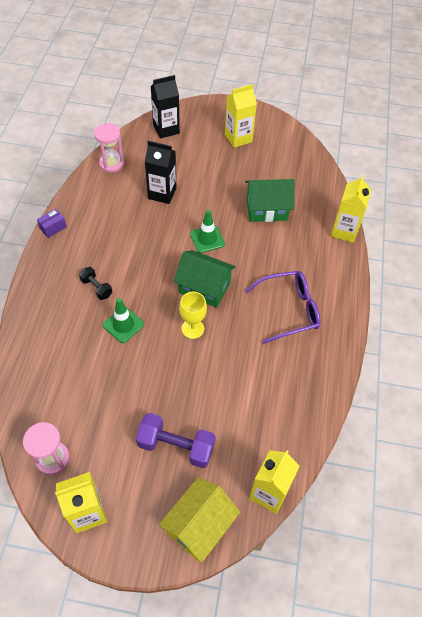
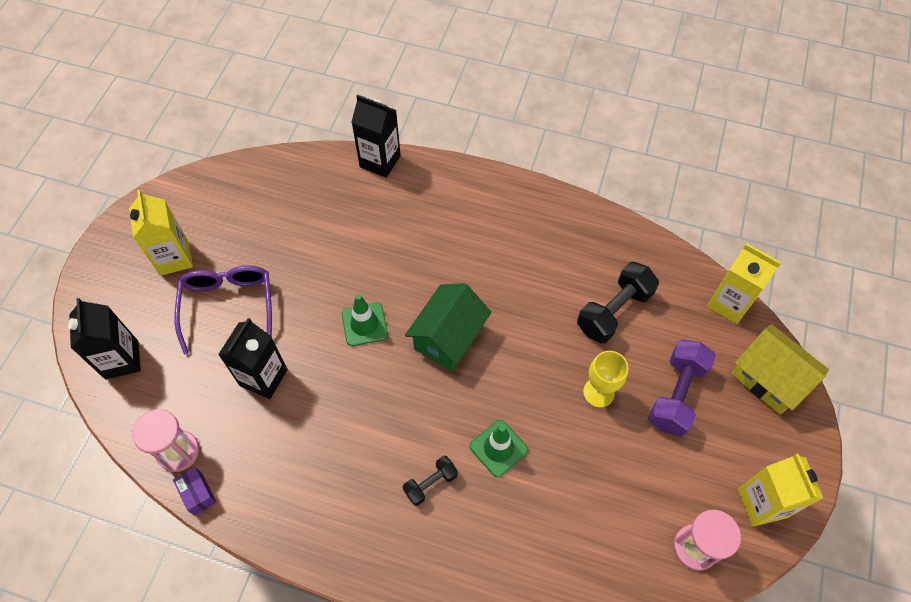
camera: 80 degrees left, 5 degrees up
(53, 228) = (301, 551): purple box -> purple box (198, 494)
(192, 328) = (512, 359): yellow goblet -> yellow goblet (598, 392)
(244, 397) = (614, 311): none -> black dumbbell
(266, 209) = (325, 242): green house -> none
(289, 310) = (494, 243): purple glasses -> purple glasses (228, 306)
(344, 231) = (380, 161): yellow carton -> black carton

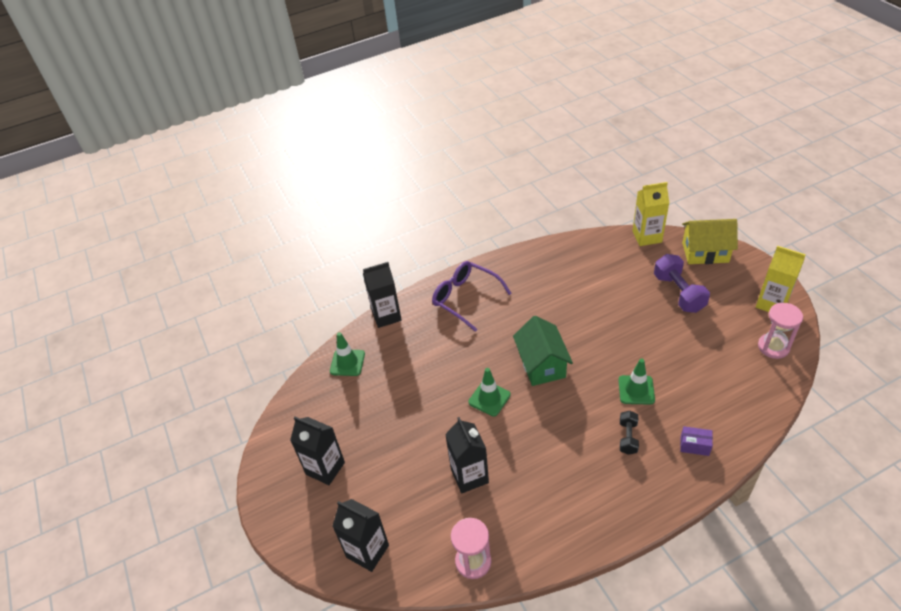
camera: 40 degrees left, 15 degrees down
(174, 258) = (325, 468): yellow carton -> black carton
(198, 494) = (516, 570): purple box -> purple box (694, 446)
(228, 306) = (396, 461): purple glasses -> purple glasses (465, 298)
(297, 178) = (347, 363): none -> green traffic cone
(598, 392) = (645, 323): yellow goblet -> none
(614, 311) = (603, 283): black dumbbell -> none

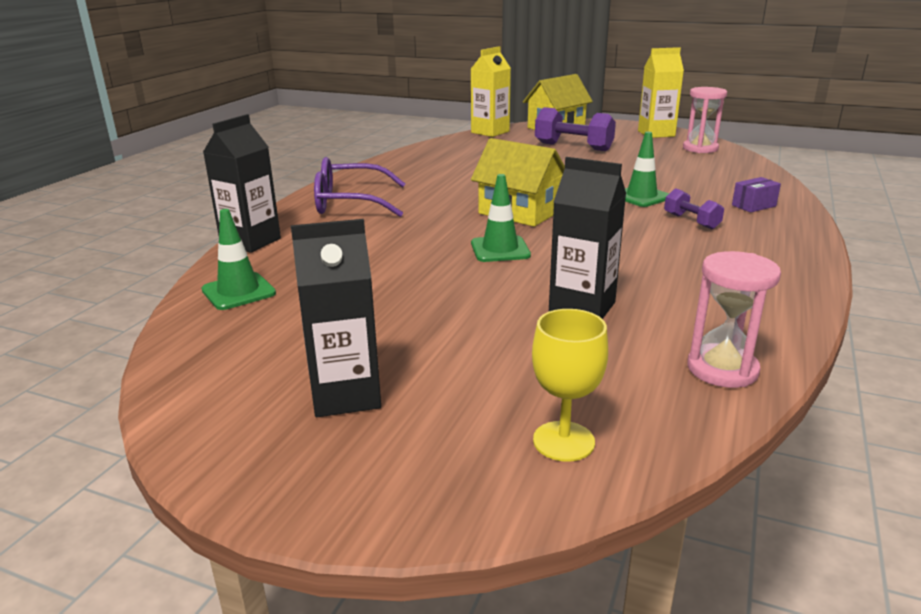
camera: 45 degrees left, 20 degrees down
(367, 551) = (563, 441): black carton -> yellow goblet
(542, 364) = (519, 212): green house -> yellow house
(628, 437) = (691, 221): black dumbbell -> purple dumbbell

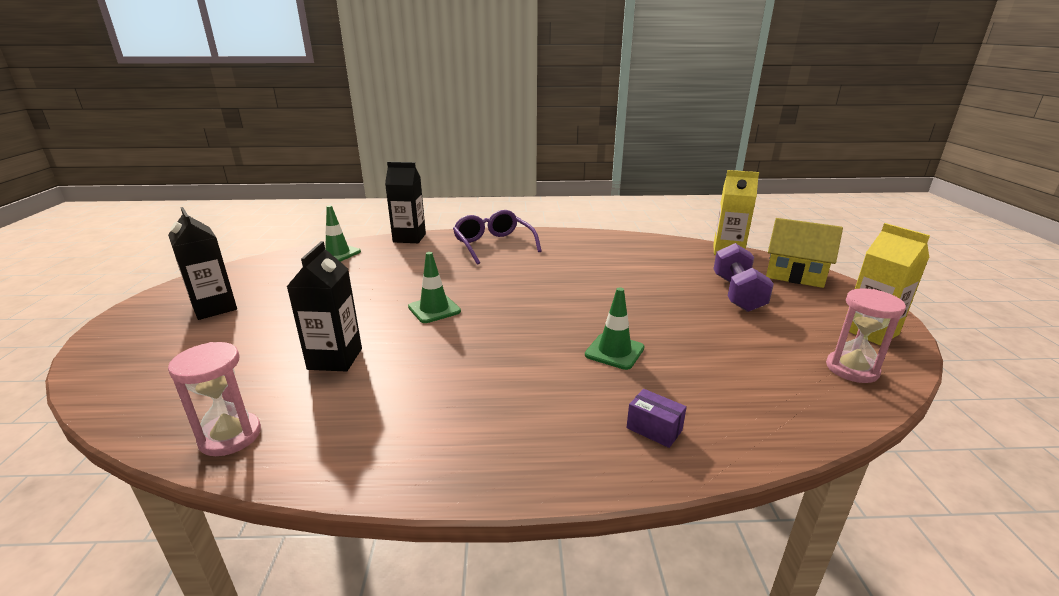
camera: 65 degrees right, 0 degrees up
(519, 212) = (520, 302): yellow house -> none
(563, 441) = (146, 381): yellow goblet -> none
(691, 221) = (562, 389): purple dumbbell -> none

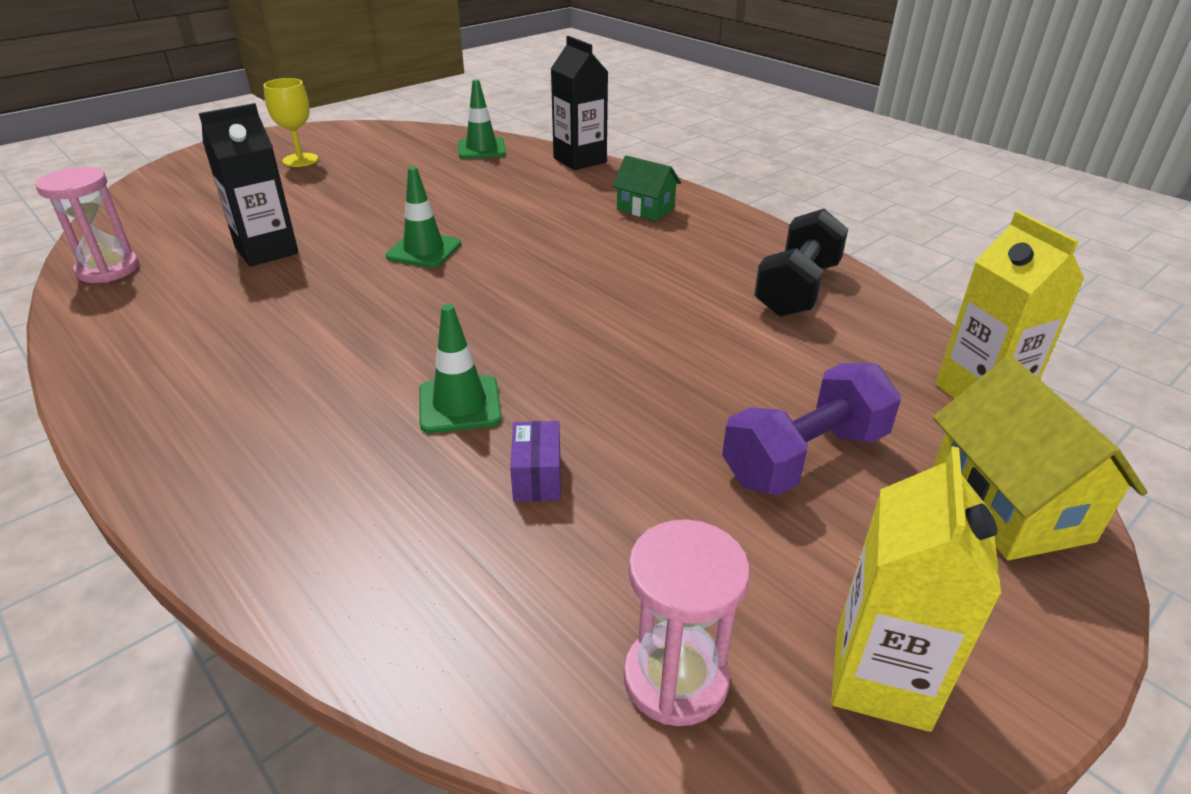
camera: 50 degrees right, 10 degrees up
(214, 308) = (300, 160): black carton -> yellow goblet
(493, 245) = (645, 209): purple glasses -> green house
(616, 247) = (797, 289): none -> black dumbbell
(654, 429) = (294, 502): purple box -> purple box (537, 477)

